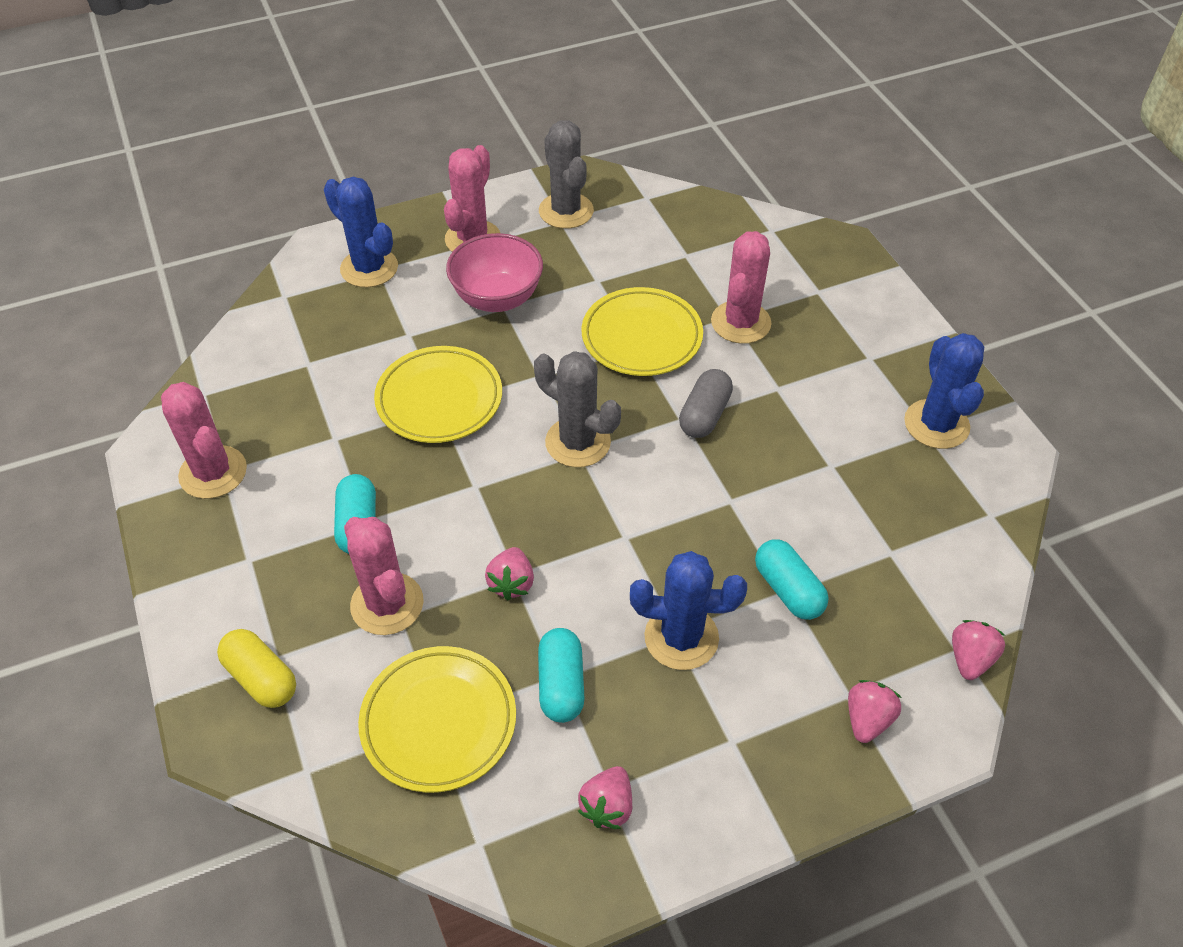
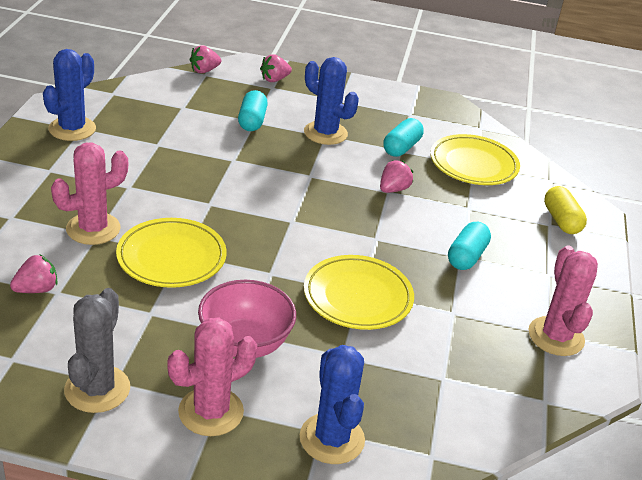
camera: 150 degrees left, 15 degrees down
(387, 604) = (472, 215): pink cactus -> none
(578, 442) = (288, 226): grey cactus -> none
(607, 806) = (415, 111): pink strawberry -> pink strawberry (36, 289)
(704, 415) = (193, 198): grey capsule -> none

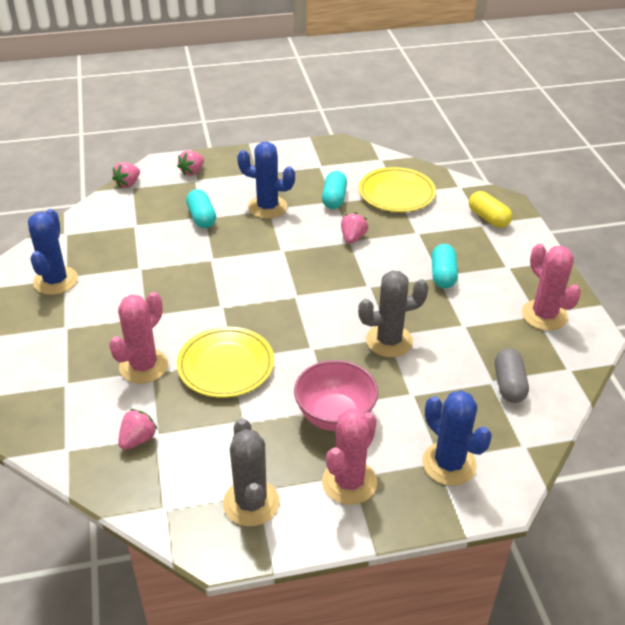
camera: 20 degrees left, 5 degrees up
(358, 297) = (389, 341): yellow plate -> grey cactus
(461, 389) = (509, 384): none -> grey capsule

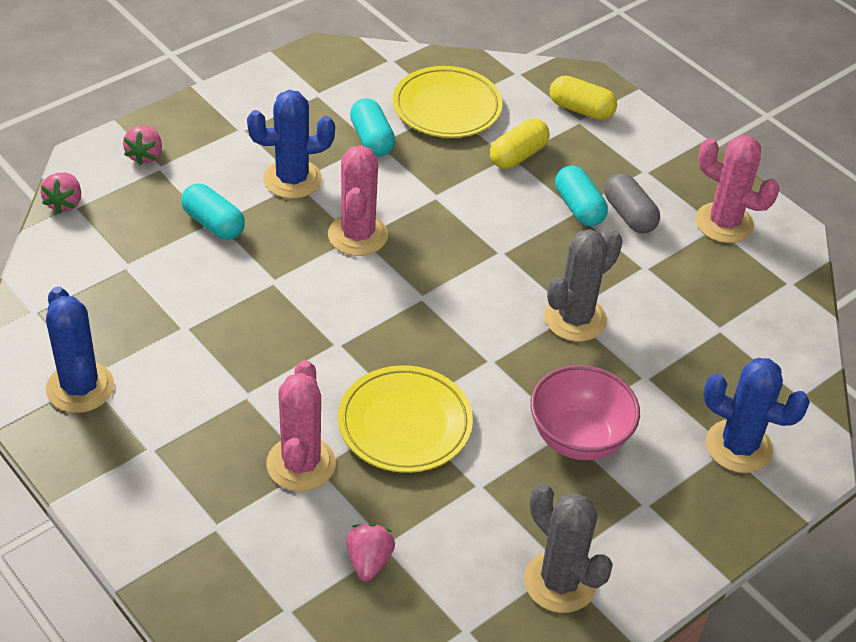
camera: 30 degrees left, 5 degrees up
(349, 482) = (649, 512): pink cactus -> pink cactus (358, 235)
(353, 238) = (436, 191): pink strawberry -> none
(423, 233) = (518, 155): none -> yellow capsule
(509, 384) = (740, 326): grey capsule -> grey capsule (629, 215)

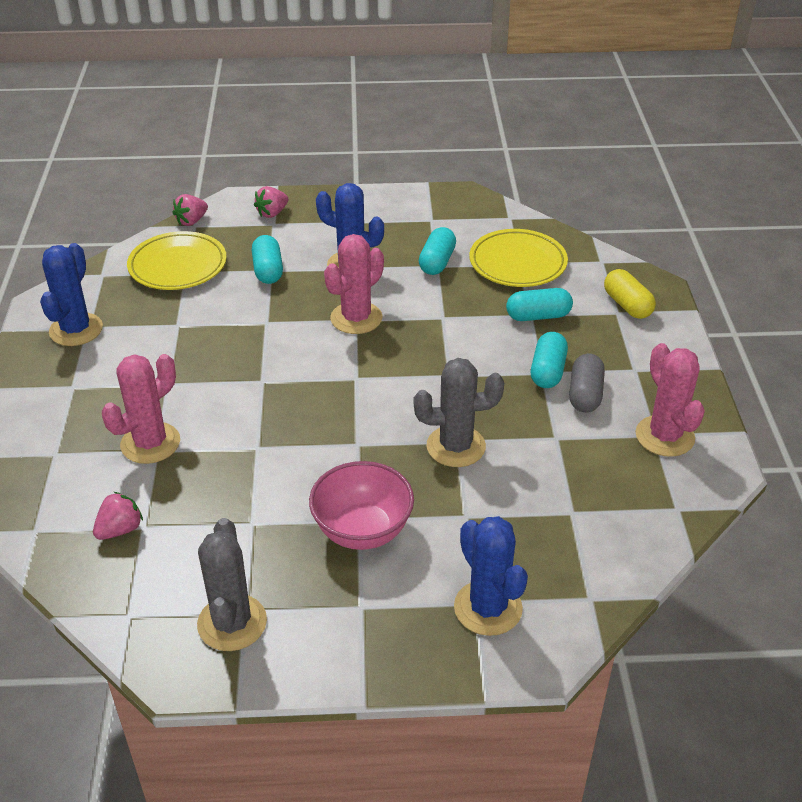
camera: 40 degrees right, 5 degrees down
(405, 424) = (247, 454): yellow plate -> yellow plate (178, 266)
(518, 155) = (538, 316): yellow capsule -> turquoise capsule

